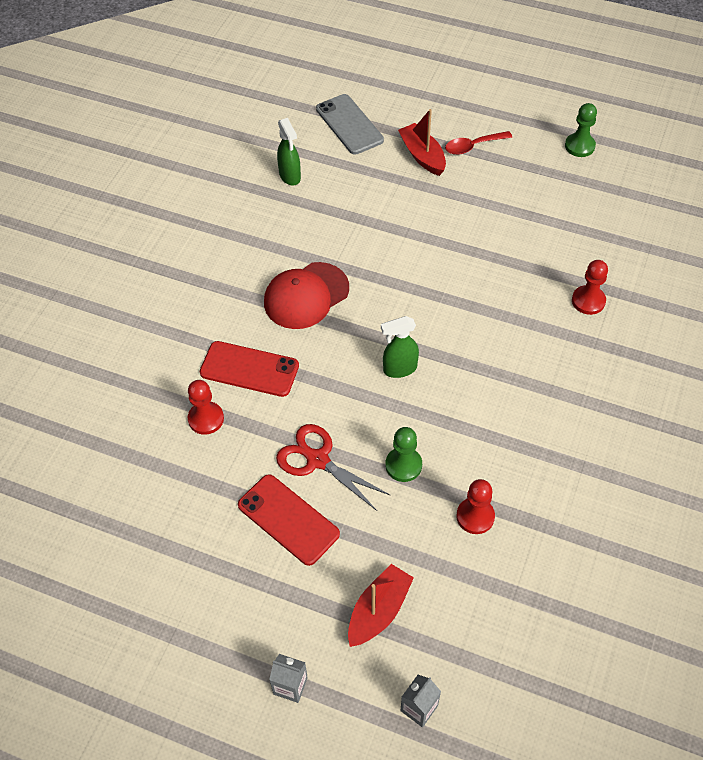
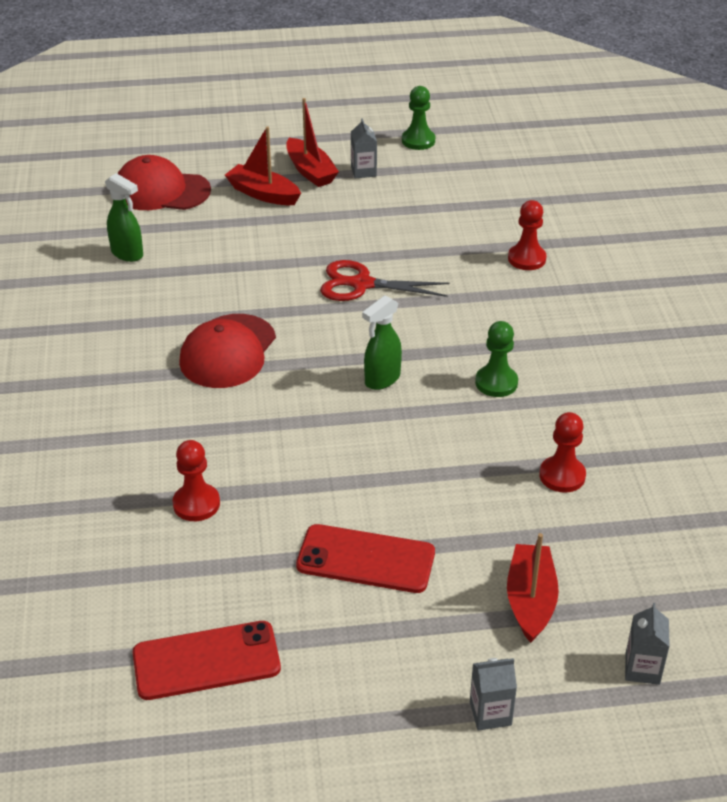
camera: 30 degrees left, 15 degrees down
(249, 369) = (213, 439): red phone -> red phone (206, 660)
(317, 460) = (356, 492): red scissors -> red scissors (362, 284)
(349, 125) = (161, 191): grey phone -> red cap
(403, 465) = (453, 461): green pawn -> green pawn (496, 383)
(473, 146) = (310, 171): red spoon -> red boat
(514, 162) = (363, 171): none -> grey carton

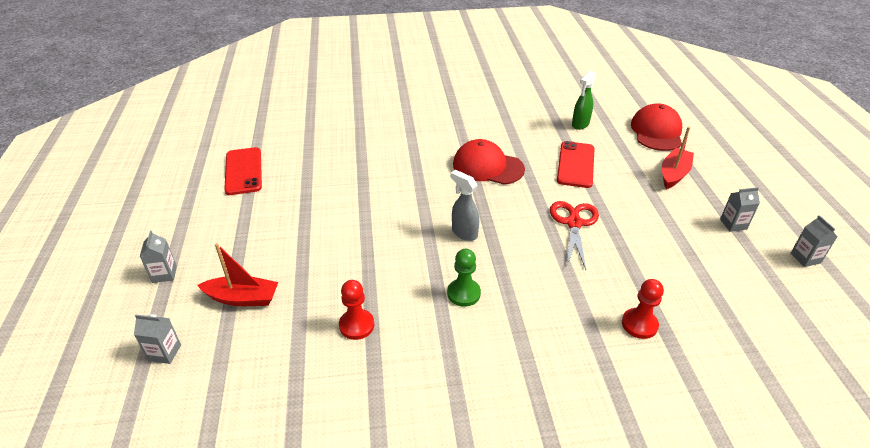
camera: 90 degrees right, 0 degrees up
(196, 504) = (354, 162): red pawn -> none
(310, 171) = (717, 196): red boat -> none
(365, 559) = (297, 225): red phone -> red phone (575, 164)
(382, 379) = (464, 233): green spray bottle -> grey spray bottle
(418, 141) = (805, 258): green pawn -> grey carton

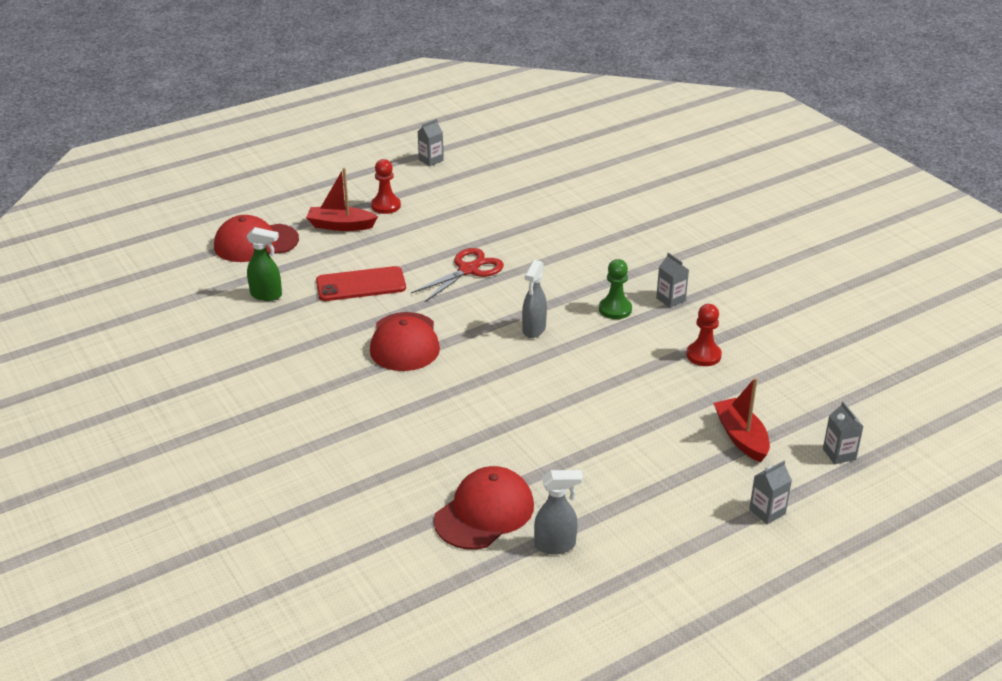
camera: 115 degrees left, 5 degrees down
(243, 171) = (555, 545): red phone -> grey spray bottle
(295, 154) = (484, 512): none -> red cap
(574, 223) = (468, 270): red scissors -> red scissors turned 150 degrees clockwise
(639, 324) = (573, 223): red pawn -> red pawn (386, 206)
(733, 224) = (406, 191): grey carton -> grey carton (670, 299)

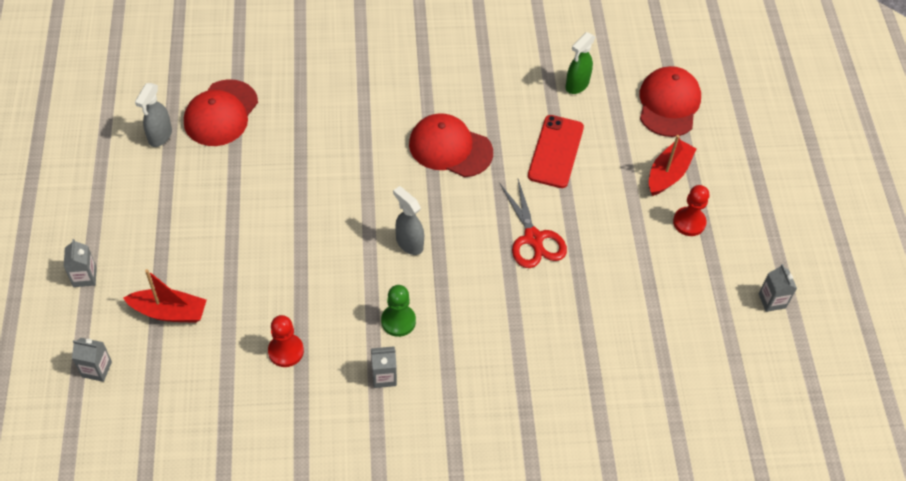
camera: 115 degrees right, 20 degrees up
(484, 512) = (221, 113): red cap -> red cap turned 45 degrees clockwise

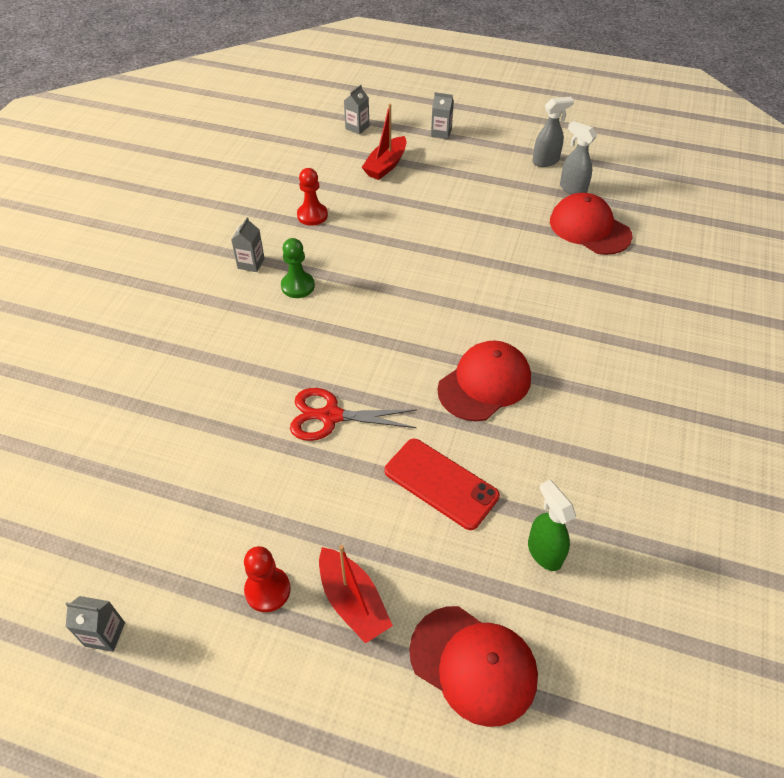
camera: 115 degrees right, 5 degrees down
(409, 243) = (377, 316): grey spray bottle -> grey spray bottle (546, 161)

